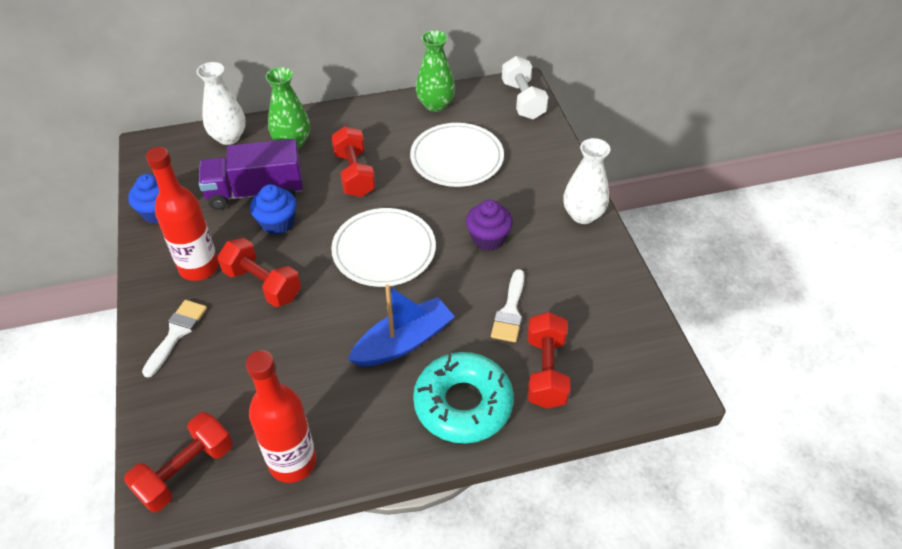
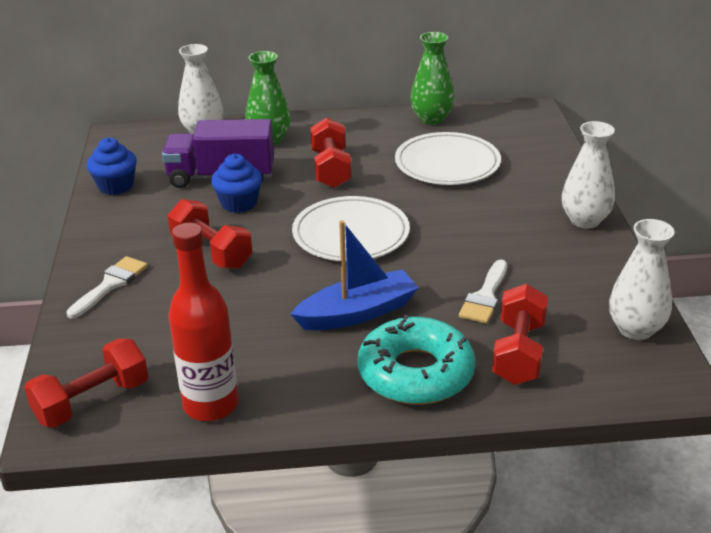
camera: 10 degrees right, 15 degrees down
(199, 267) = (147, 233): red bottle -> none
(488, 238) = (471, 233): purple cupcake -> none
(523, 100) = (531, 121): white dumbbell -> none
(638, 334) = (635, 329): none -> white vase

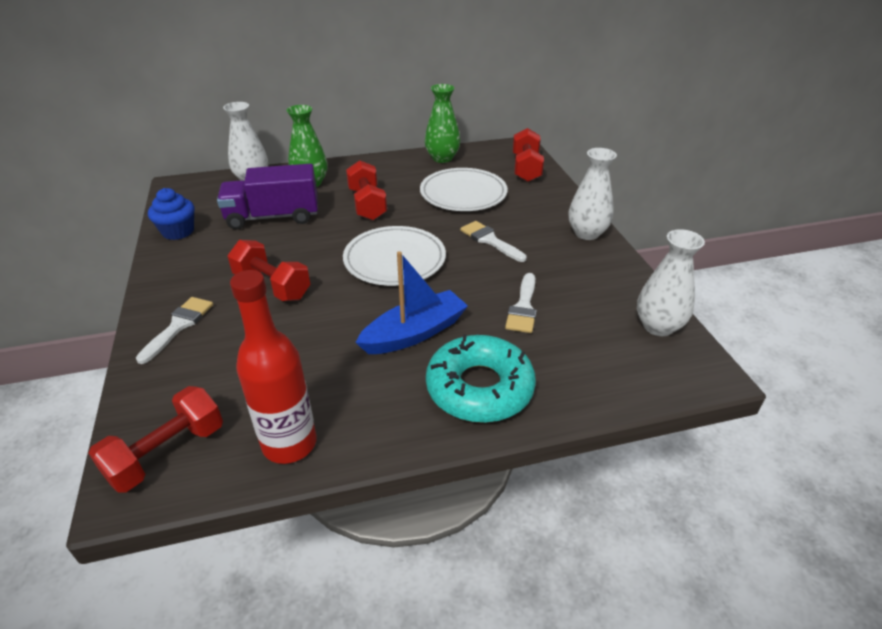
camera: 10 degrees left, 5 degrees up
(239, 203) = (291, 239): blue cupcake -> none
(466, 220) = (490, 240): none -> white brush
(518, 353) = (566, 358): red dumbbell -> red dumbbell (526, 168)

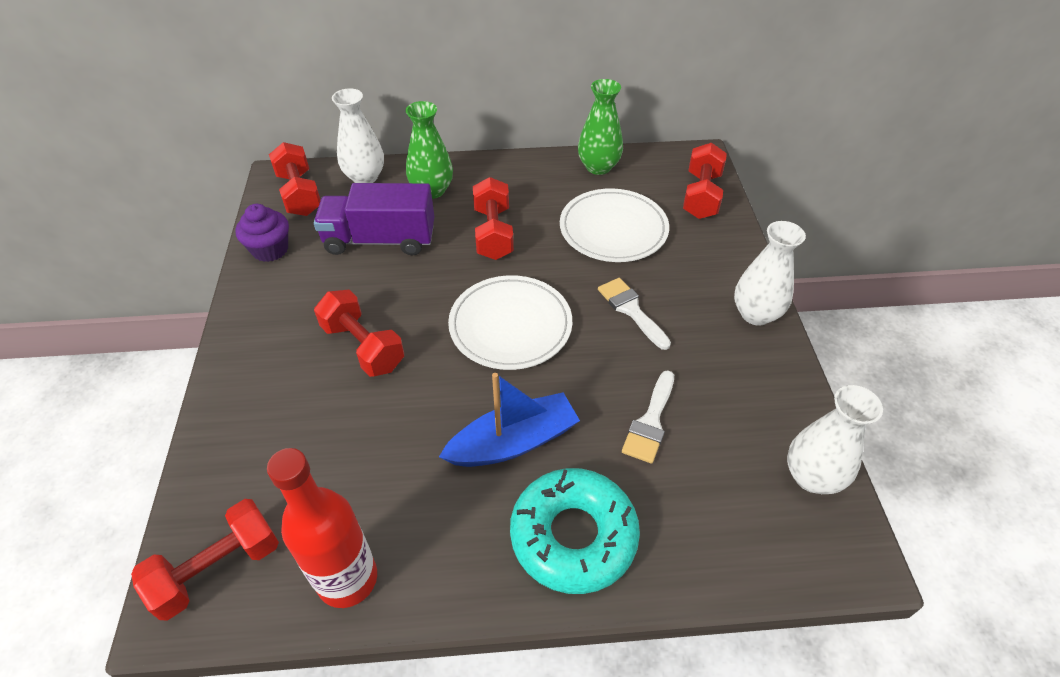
camera: 10 degrees right, 10 degrees up
(178, 231) = (270, 249): blue cupcake -> purple cupcake
(179, 326) = (253, 391): white brush -> none
(197, 194) = (299, 194): none -> red dumbbell

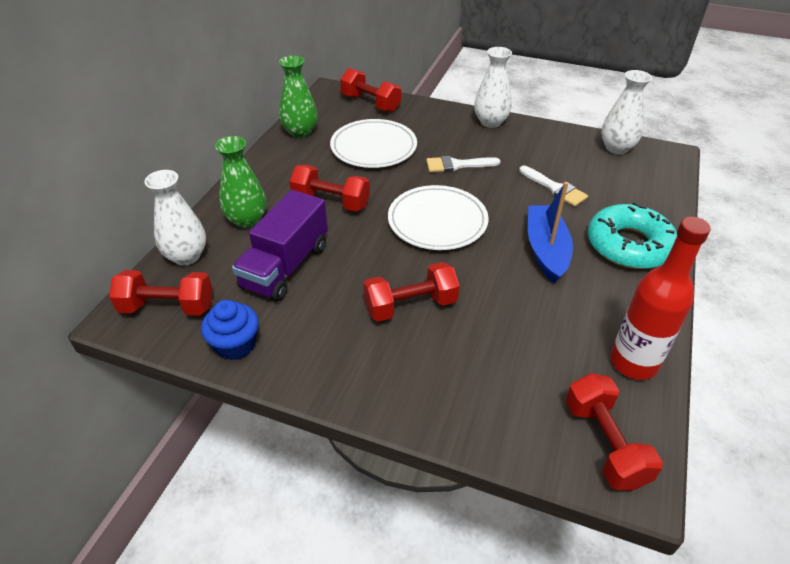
camera: 65 degrees left, 5 degrees down
(270, 249) = (235, 345): purple cupcake -> blue cupcake

